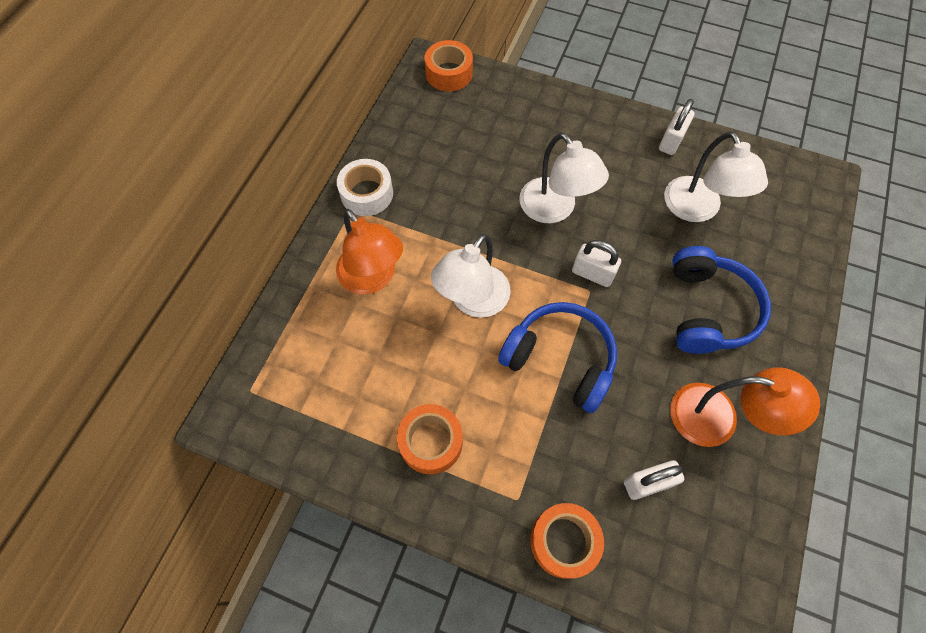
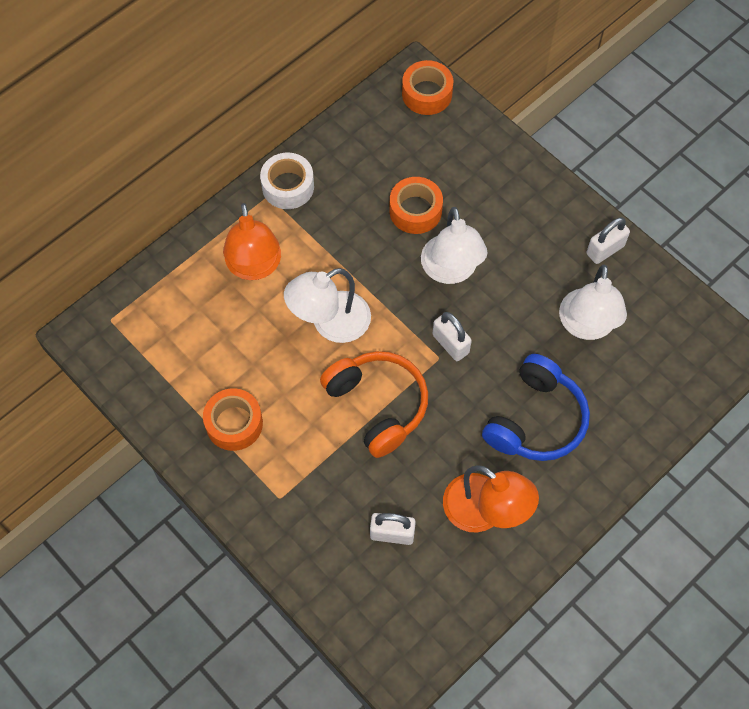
camera: 25 degrees right, 0 degrees up
(560, 359) = (378, 405): blue headphones -> orange headphones
(564, 541) = (299, 545): orange tape -> orange tape (415, 211)

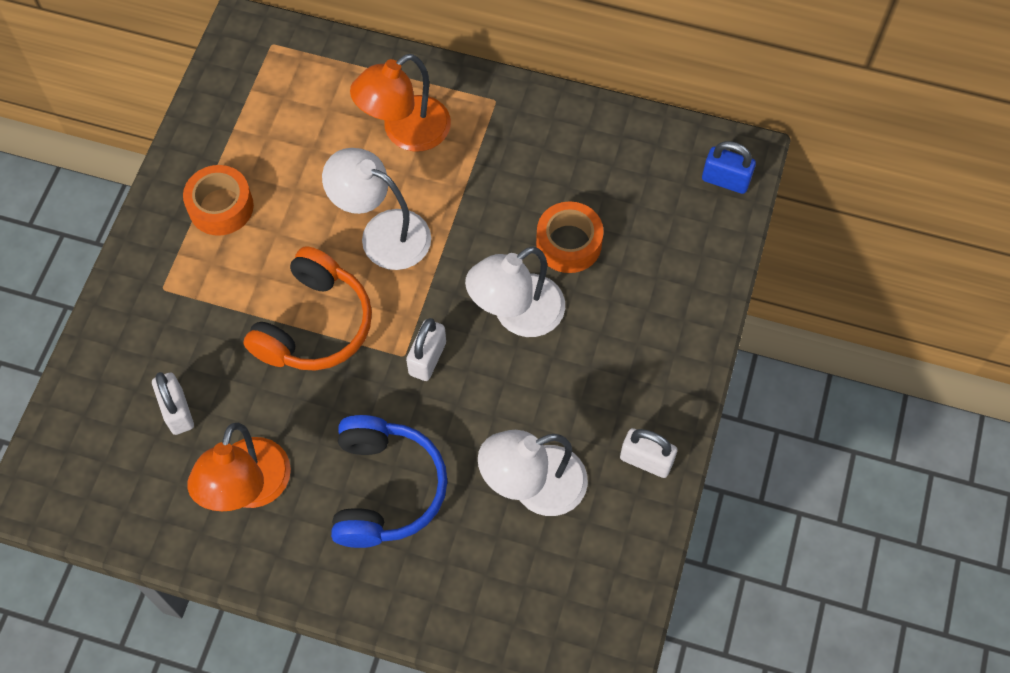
camera: 60 degrees right, 0 degrees up
(288, 186) = (519, 112): white tape -> none
(427, 94) = (725, 180): orange tape -> blue padlock
(536, 420) = (386, 489): blue headphones -> blue headphones turned 90 degrees counterclockwise

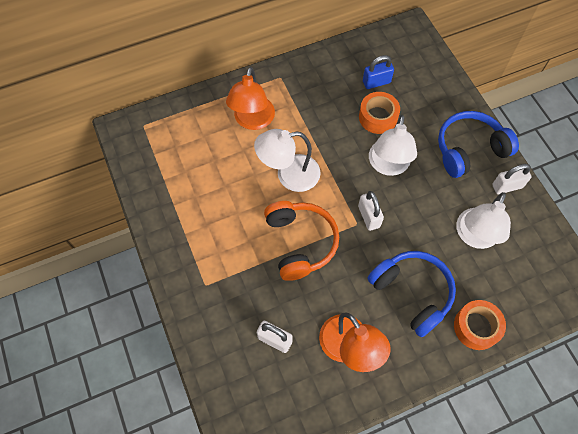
camera: 40 degrees left, 0 degrees up
(221, 207) = (195, 222): orange tape -> orange tape (476, 327)
(646, 375) = (469, 149): none -> blue headphones
(725, 180) = (415, 42): blue padlock -> blue padlock (376, 82)

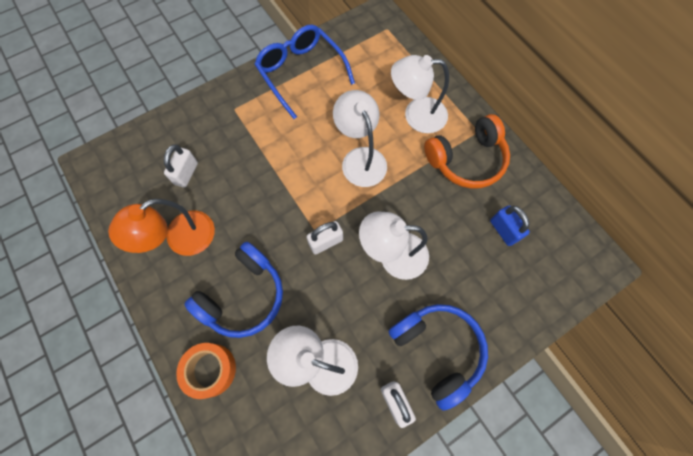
camera: 80 degrees right, 5 degrees up
(176, 213) = (301, 73): none -> blue glasses
(252, 121) = (416, 115): orange lamp -> white lamp
(300, 242) = (286, 180): orange headphones -> orange headphones (466, 160)
(378, 117) = (455, 237): orange tape -> none

